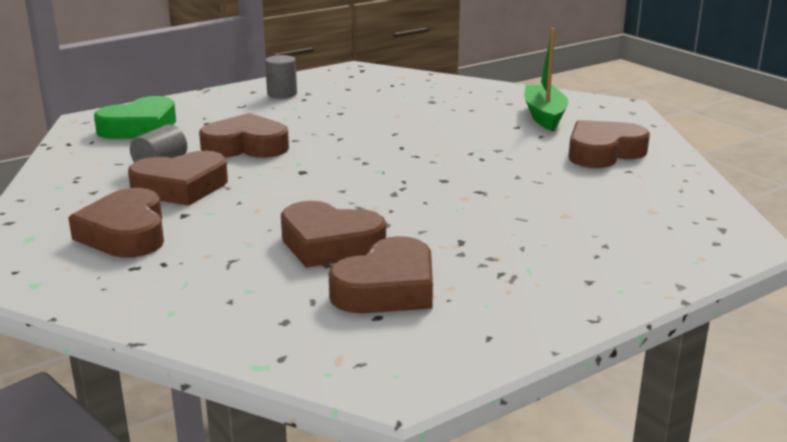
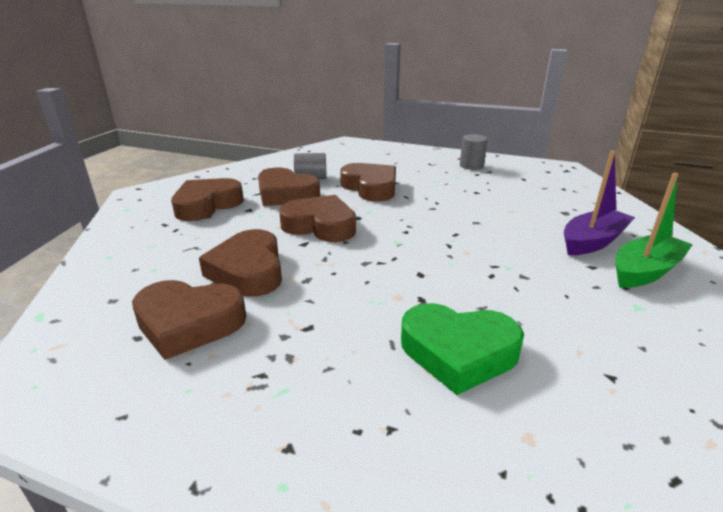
camera: 55 degrees right, 5 degrees up
(140, 127) = (354, 155): green heart -> green heart (458, 352)
(487, 112) = (592, 241): none -> purple boat
(603, 152) = (626, 339): brown heart -> brown heart (320, 226)

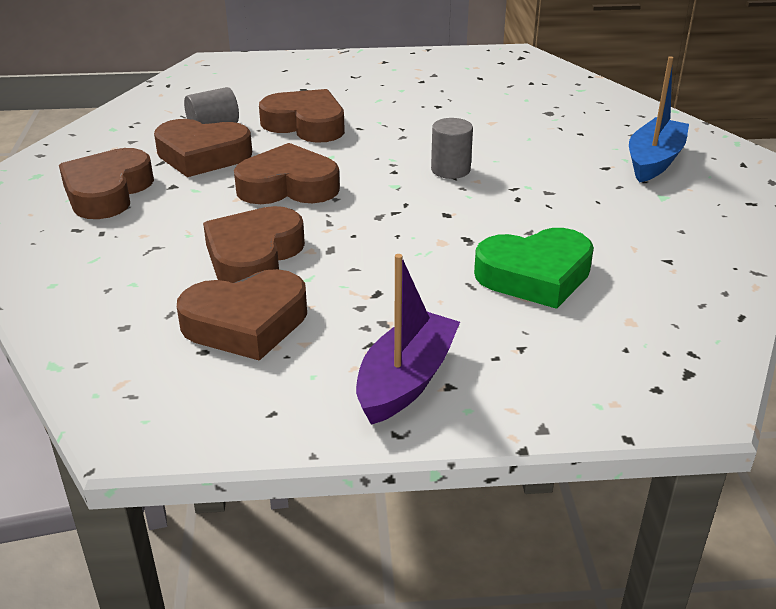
camera: 25 degrees left, 5 degrees up
(248, 270) = (254, 256): brown heart -> brown heart turned 60 degrees clockwise
(471, 166) = (407, 70): grey cylinder -> grey cylinder (450, 170)
(592, 241) = (593, 140): purple boat -> purple boat (406, 380)
(645, 271) = (654, 161): green boat -> blue boat

